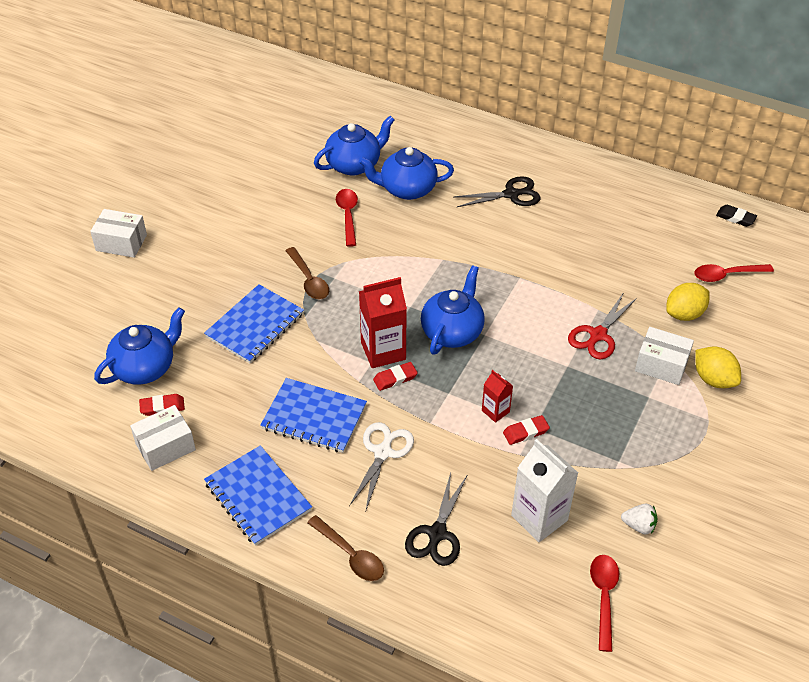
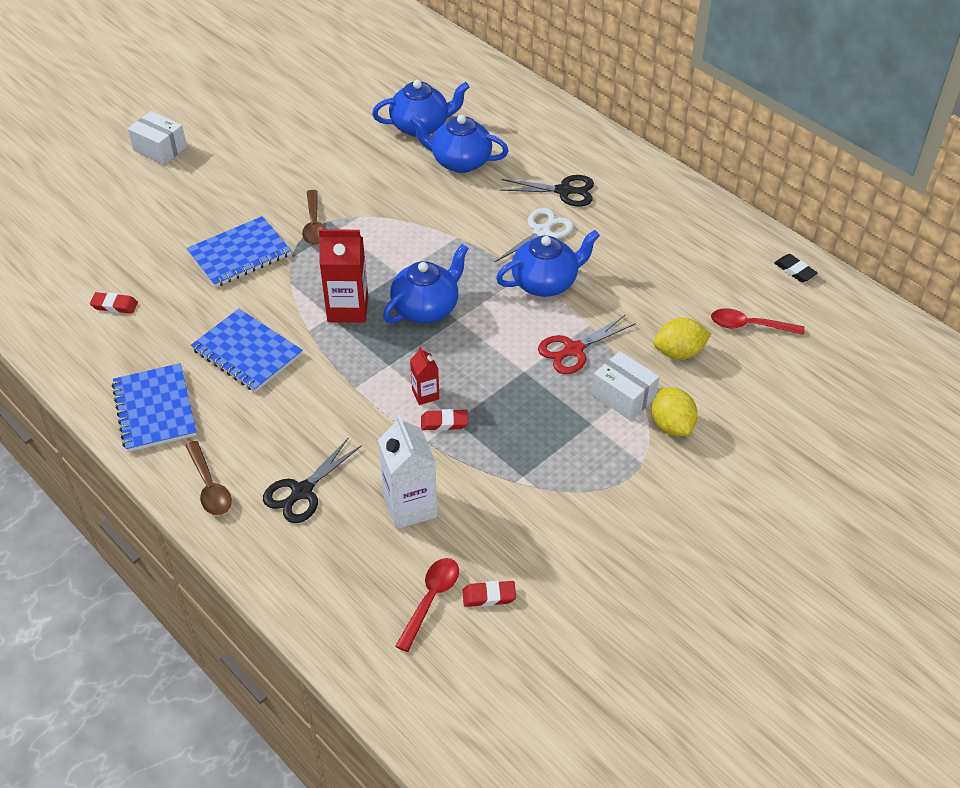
camera: 20 degrees right, 0 degrees up
(145, 367) = (119, 266): blue teapot -> blue teapot (545, 283)
(165, 447) = (97, 342): white box -> none
(347, 215) = (386, 173): red spoon -> none
(383, 452) = (294, 402): white scissors -> white scissors (542, 232)
(395, 378) = (344, 337): red eraser -> red eraser (489, 596)
(639, 525) = (507, 543): white strawberry -> none

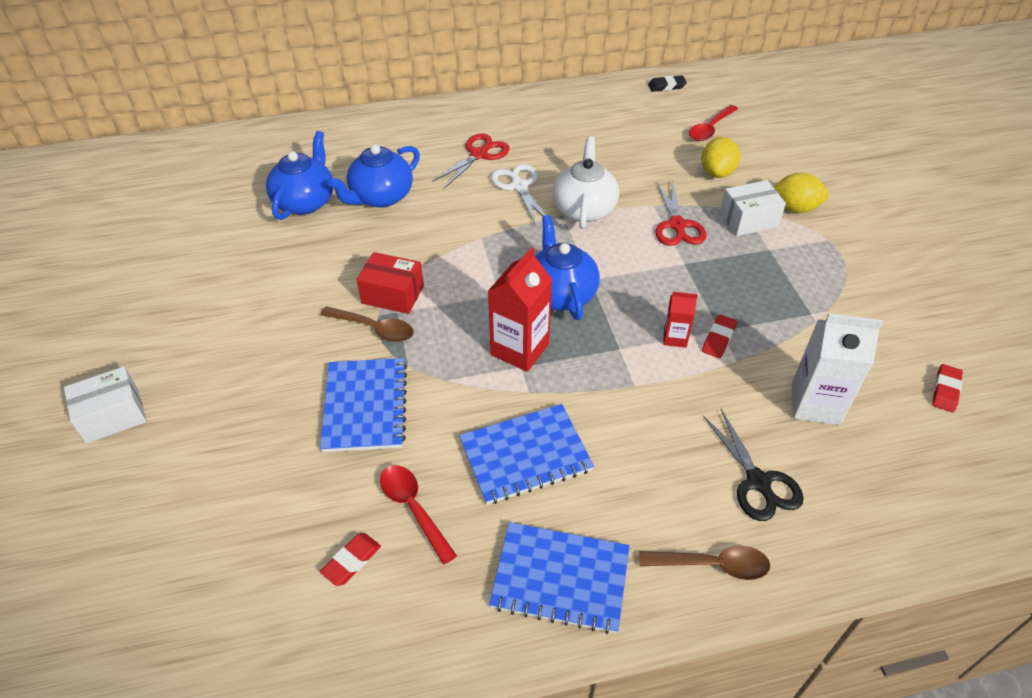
camera: 60 degrees left, 0 degrees up
(355, 218) = (392, 294): none -> red box
(431, 599) = (937, 433): red spoon -> red spoon (413, 508)
(545, 283) = (584, 209): blue teapot -> white teapot
(564, 191) = (479, 154): black scissors -> red scissors

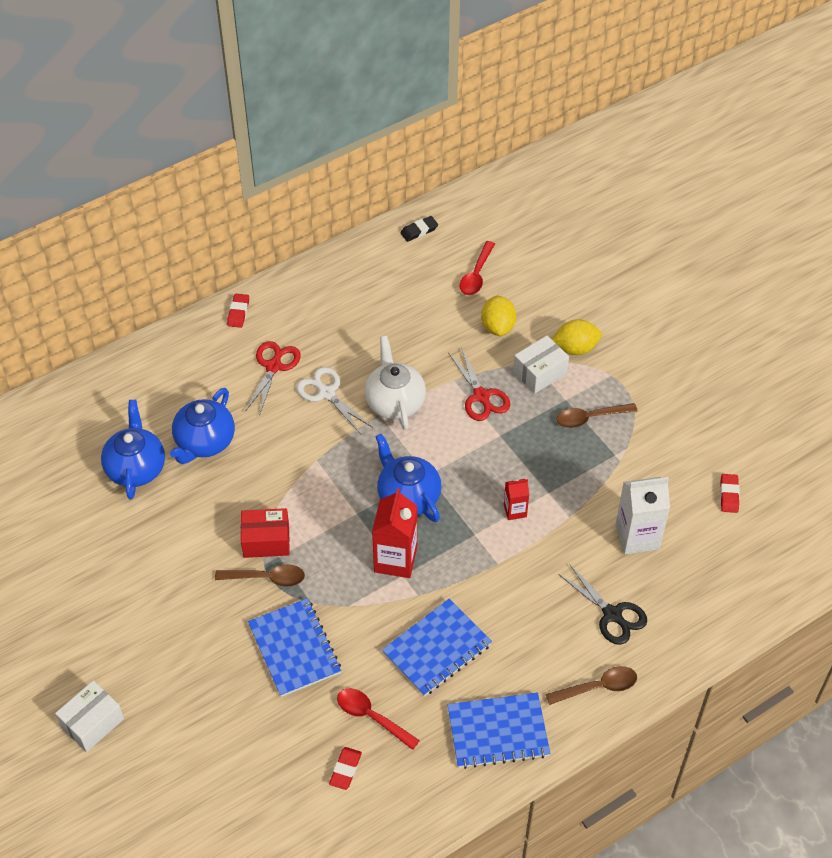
camera: 20 degrees left, 5 degrees up
(718, 339) = (549, 501): red eraser -> red eraser (238, 312)
(792, 272) = (590, 418): none -> brown spoon

